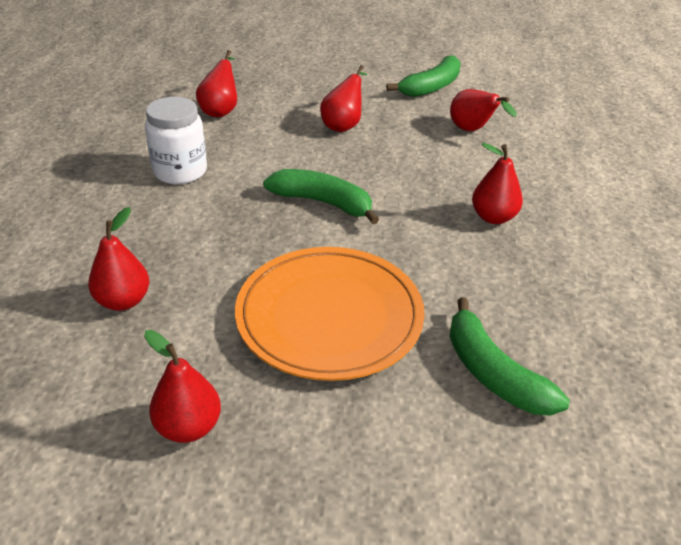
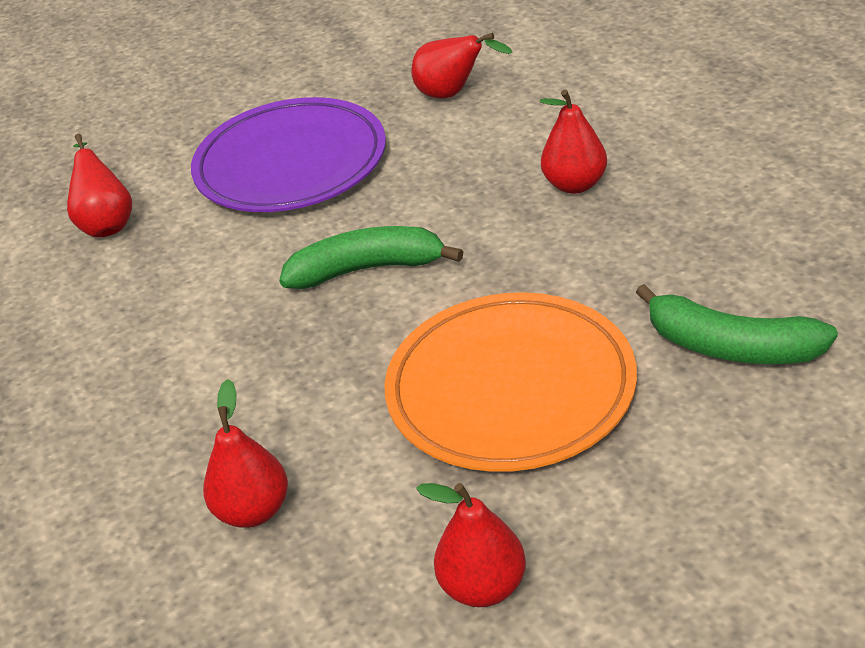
camera: 25 degrees left, 0 degrees up
(180, 171) = (143, 326): white jar -> none
(343, 125) = (291, 163): red pear -> purple plate
(431, 87) = (348, 62): green banana -> none

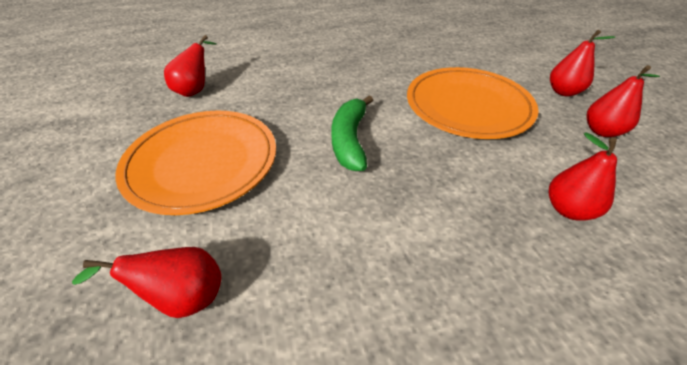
camera: 85 degrees left, 5 degrees up
(291, 163) = (202, 163): purple plate -> orange plate
(575, 185) = (318, 69): red pear -> red pear (563, 92)
(731, 347) = (450, 55): green banana -> none

